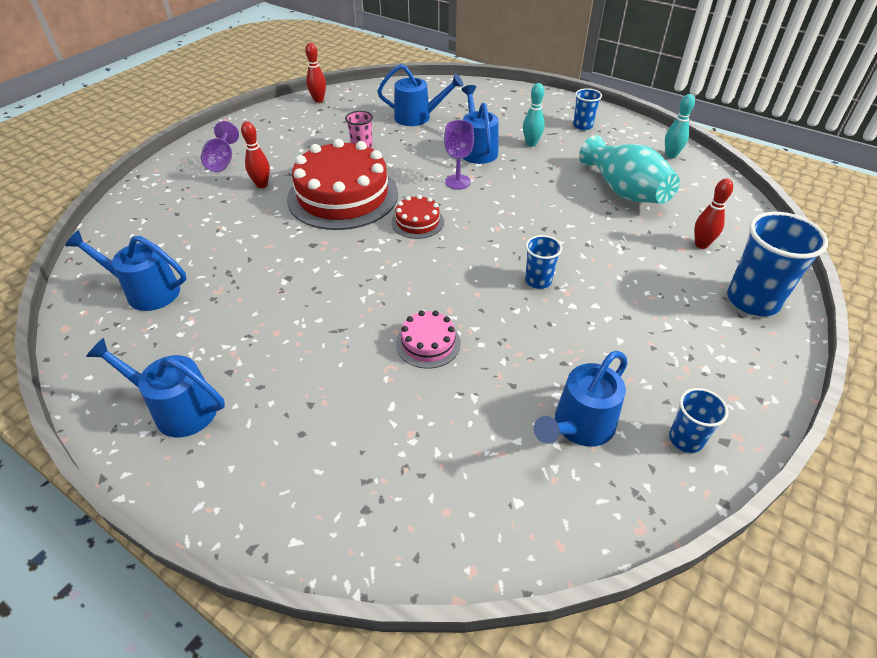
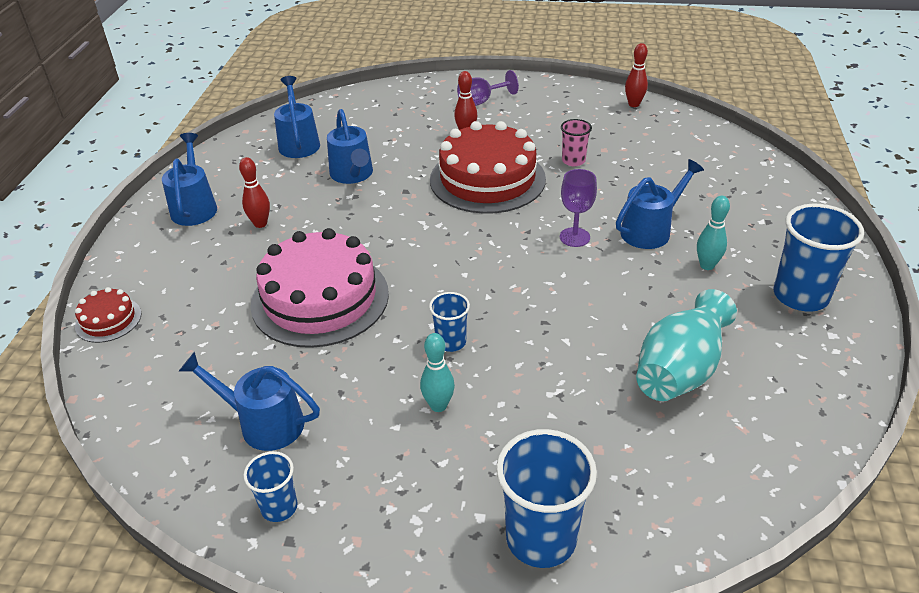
camera: 65 degrees right, 5 degrees down
(417, 222) = (484, 235): red cake -> red cake (108, 320)
(418, 117) = (671, 171): blue watering can -> blue watering can (353, 175)
(428, 343) = (320, 298): pink cake -> pink cake, size x2.19
(582, 126) = (800, 296): blue cup -> blue cup, size x1.84
(671, 155) = (817, 397): turquoise bowling pin -> turquoise bowling pin (438, 405)
(701, 244) = (622, 467): red bowling pin -> red bowling pin (260, 224)

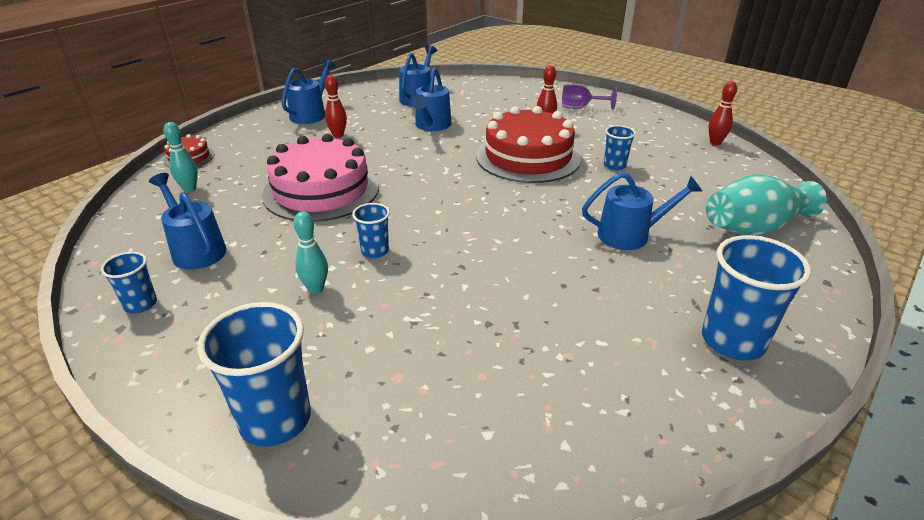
camera: 30 degrees right, 5 degrees down
(573, 161) = (614, 165): pink cup -> blue cup
(574, 237) = (555, 217): purple goblet -> none
(680, 369) = (540, 349): turquoise vase -> turquoise vase (754, 228)
(707, 265) = (657, 280): turquoise bowling pin -> turquoise bowling pin (190, 189)

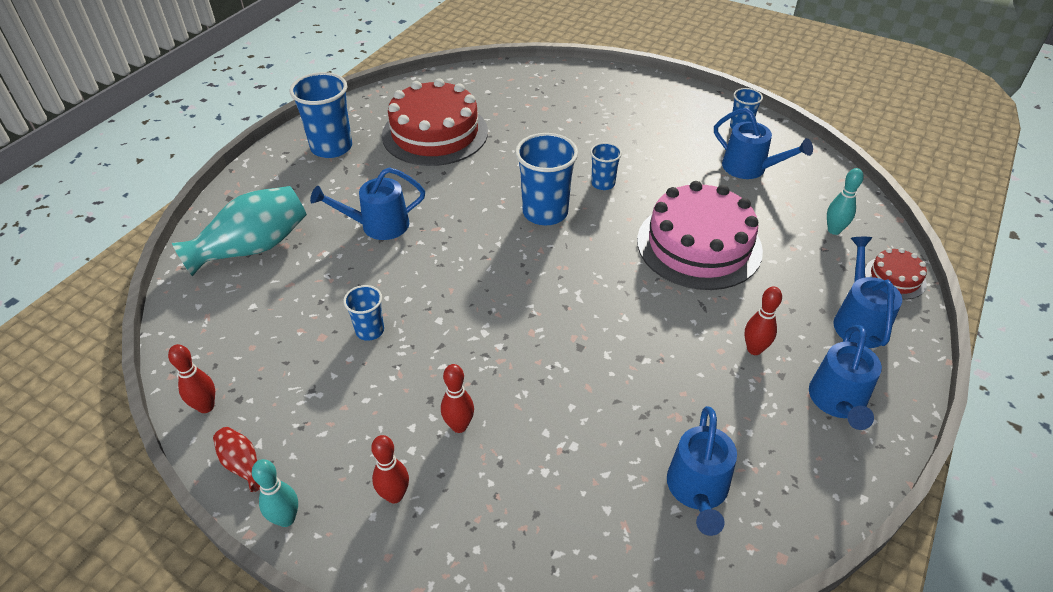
camera: 170 degrees right, 10 degrees up
(275, 419) = (600, 85): blue cup -> blue cup (545, 212)
(316, 289) = (629, 149): turquoise bowling pin -> turquoise bowling pin (286, 519)
(431, 126) = (634, 394): blue watering can -> blue watering can (858, 320)
(528, 157) = (481, 334): red cake -> red cake (435, 133)
(581, 108) = (394, 495): purple goblet -> red bowling pin
(673, 122) = (243, 465): none -> red vase

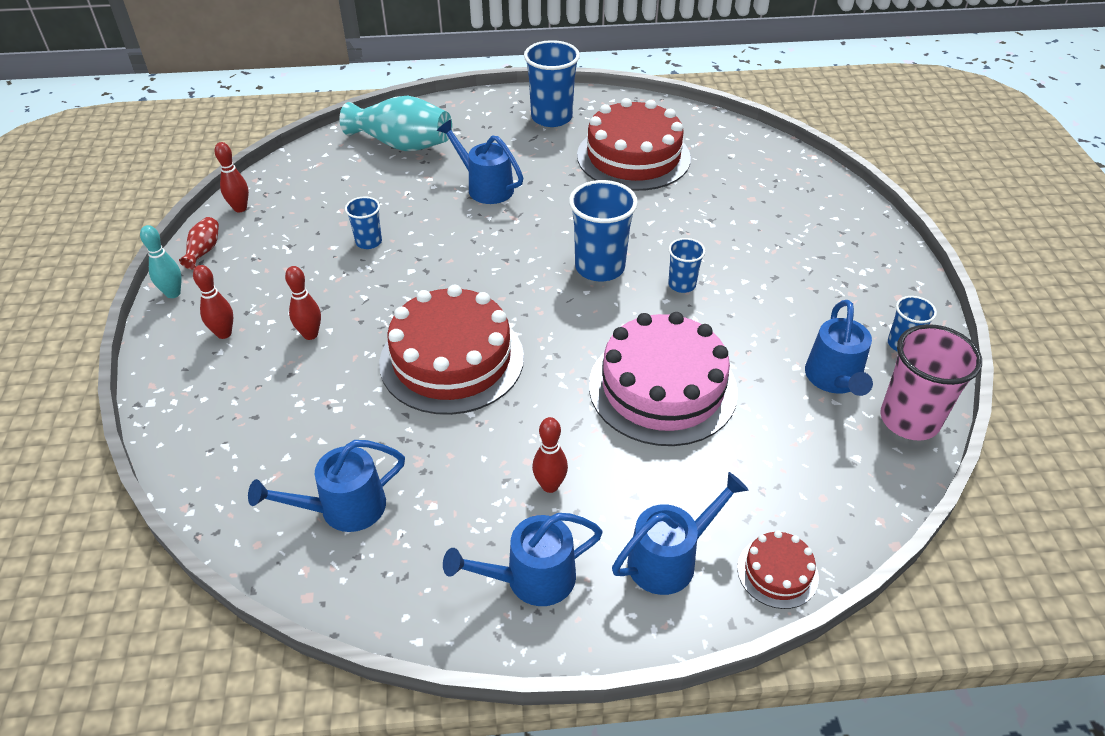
camera: 55 degrees right, 0 degrees up
(575, 343) = (452, 359): none -> red cake
(805, 159) = (909, 420): none -> pink cup
(834, 230) = (804, 489): turquoise bowling pin -> none

